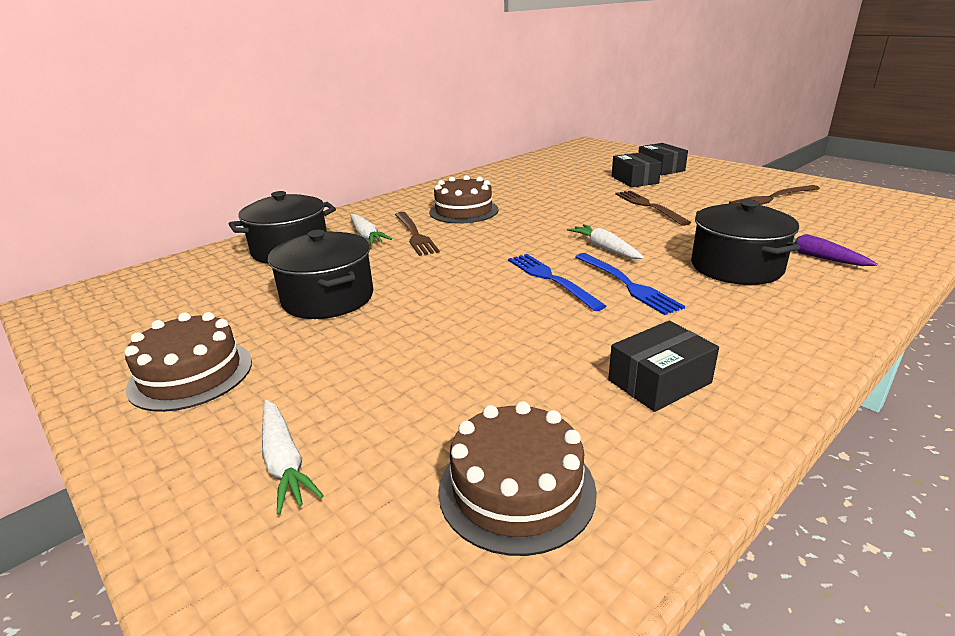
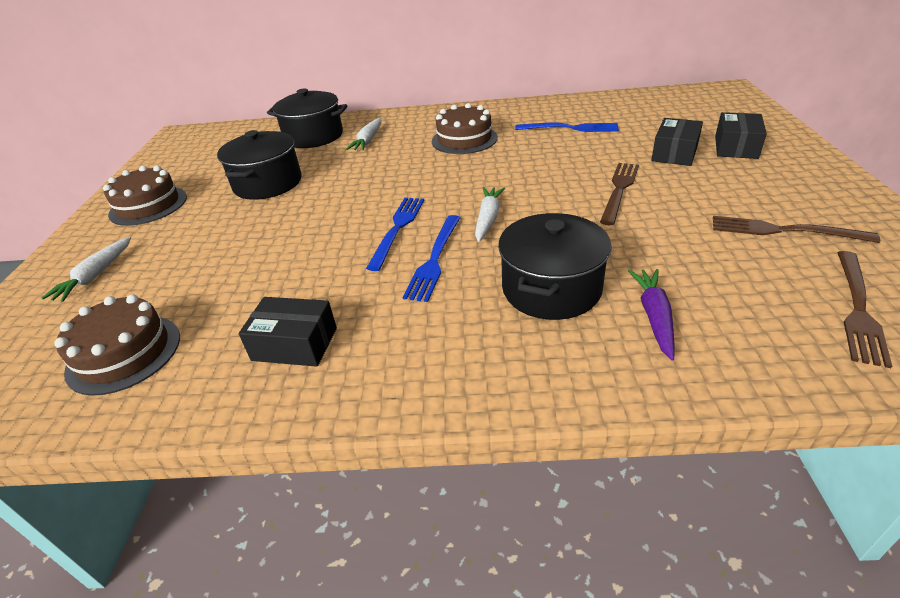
camera: 45 degrees right, 10 degrees up
(415, 235) = (394, 151): brown fork -> brown fork (858, 309)
(534, 184) = (570, 128): none -> blue fork

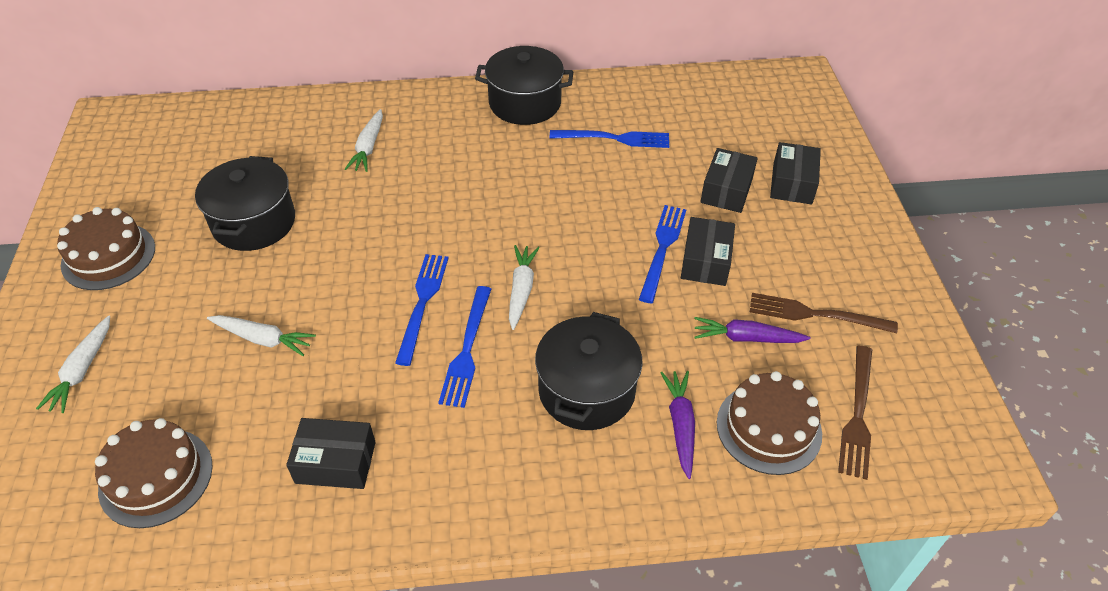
camera: 10 degrees left, 10 degrees up
(253, 254) = (263, 339): none -> white carrot
(314, 136) = (296, 135): black pot -> black pot (525, 103)
(464, 139) = (488, 152): brown cake -> brown cake (768, 428)
(619, 190) = (662, 249): brown fork -> blue fork
(662, 197) = (706, 261): none -> black box
(714, 248) = (746, 338): none -> purple carrot

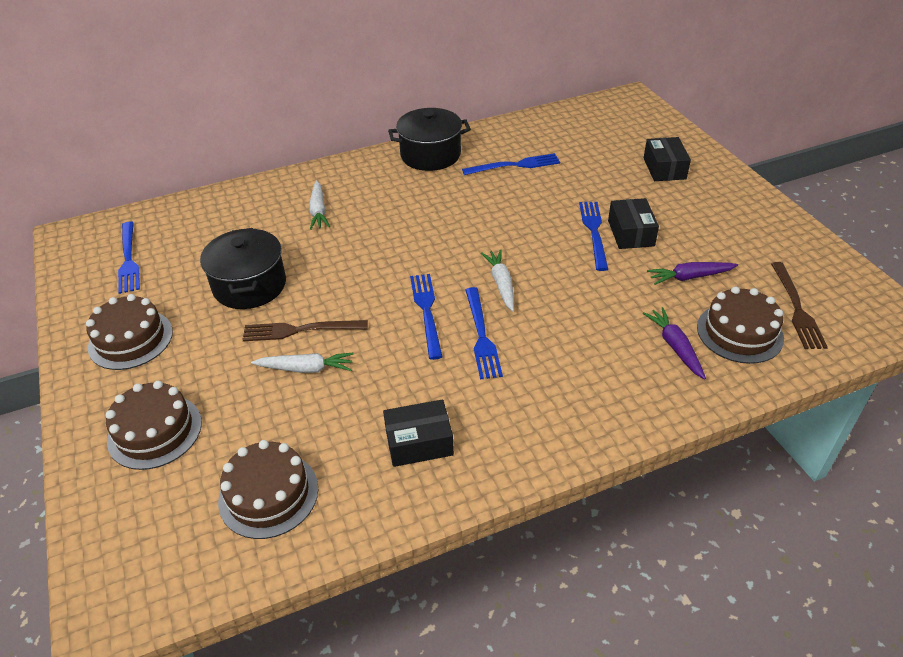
camera: 15 degrees left, 5 degrees down
(82, 370) = (155, 431): white carrot -> brown cake
(149, 160) = (128, 259): none -> blue fork
(586, 390) = (591, 341): black pot -> none
(726, 190) = (619, 183): black box -> none
(815, 314) = (729, 250): brown fork -> brown fork (300, 330)

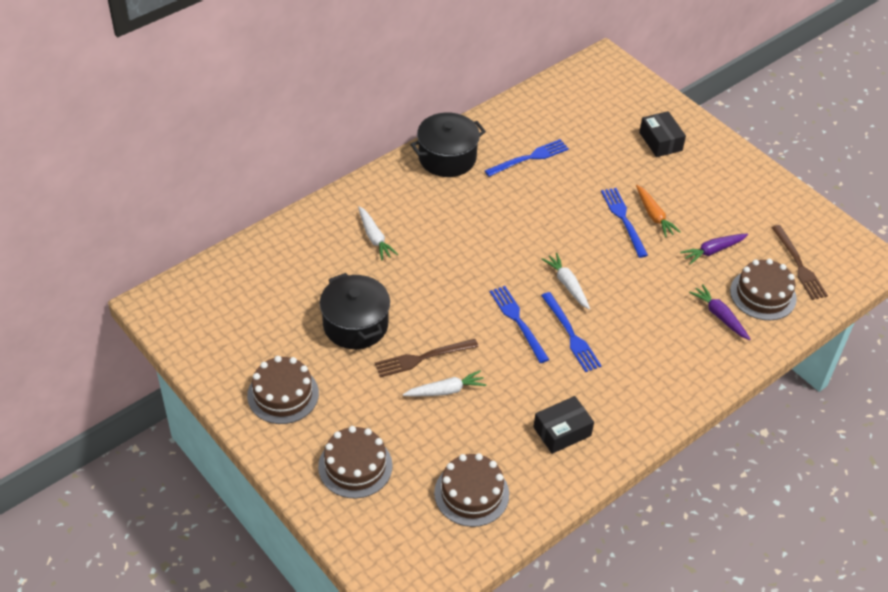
camera: 20 degrees left, 5 degrees up
(128, 259) = (228, 319): blue fork -> none
(631, 233) = (654, 215): black box -> orange carrot

